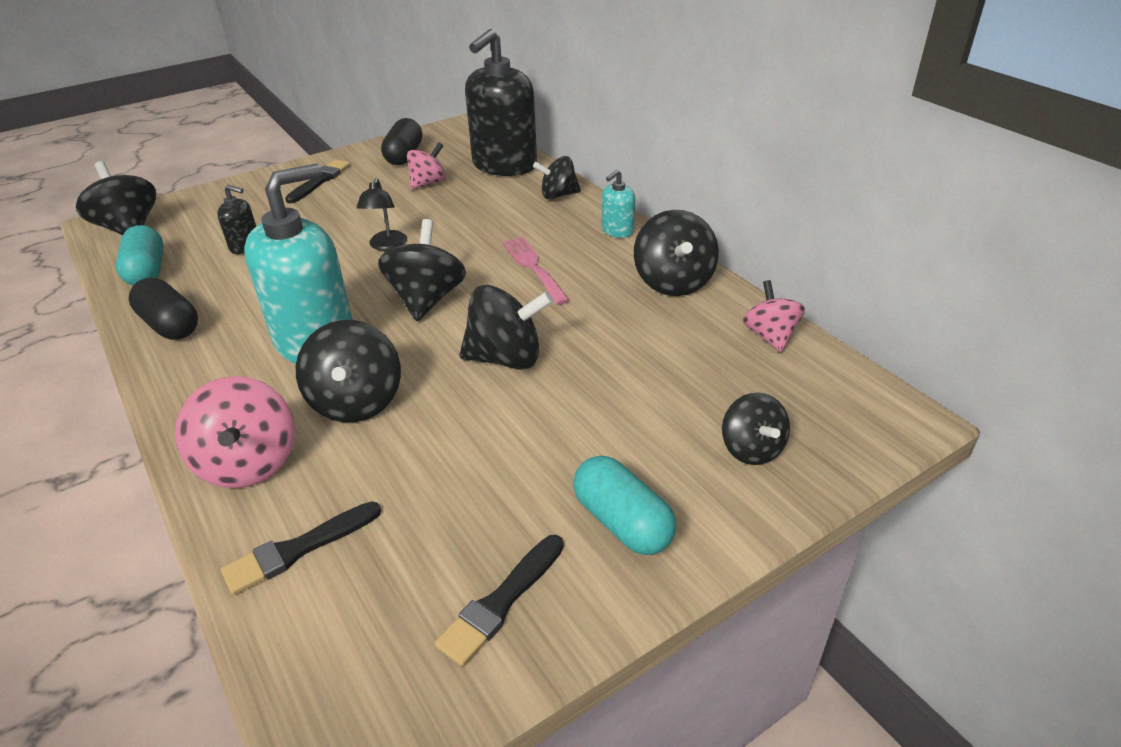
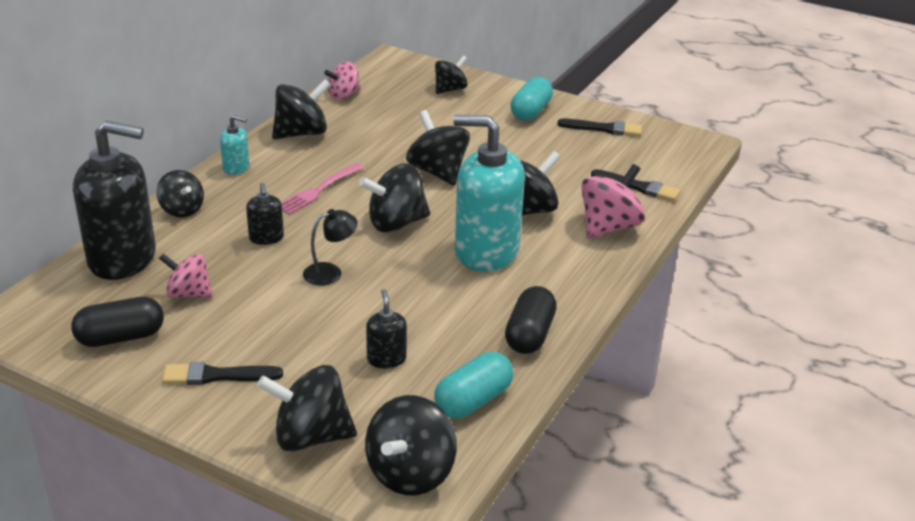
camera: 120 degrees left, 5 degrees down
(215, 202) = (310, 436): none -> black spinning top
(473, 225) = (266, 238): none -> black soap dispenser

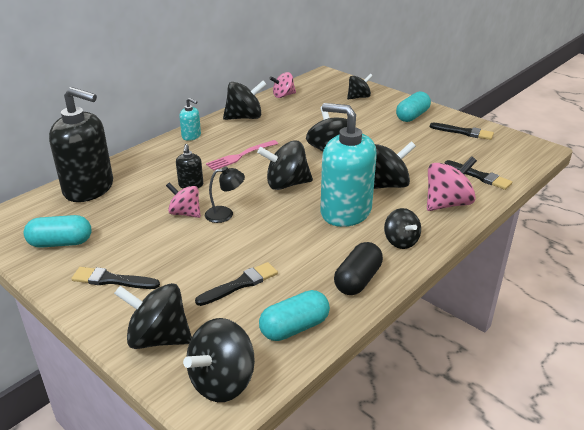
camera: 15 degrees right, 0 degrees up
(121, 337) = (61, 243): black capsule -> turquoise capsule
(182, 210) = (143, 160): black spinning top -> black spinning top (400, 241)
(188, 293) = (121, 217): pink spinning top -> pink spinning top (185, 213)
(386, 359) = (240, 284): black soap dispenser -> black brush

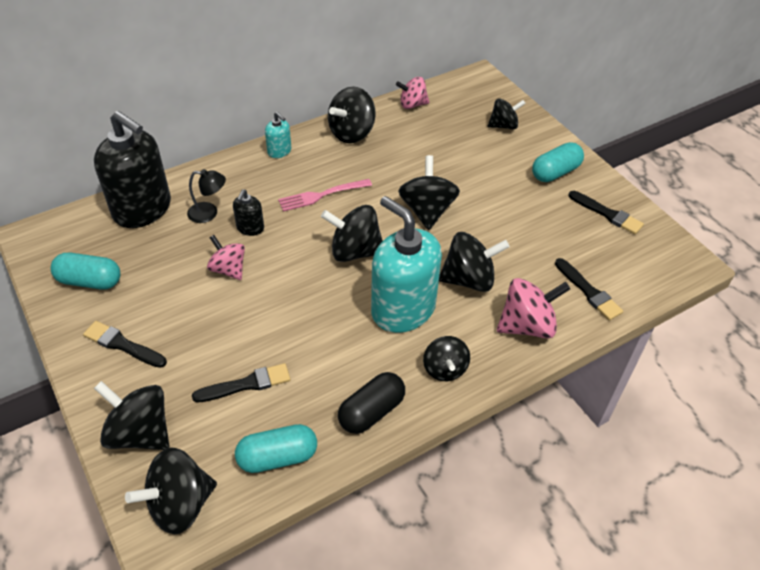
camera: 15 degrees right, 15 degrees up
(225, 214) = (270, 280): black lamp -> black lamp (209, 213)
(245, 117) = (352, 133): black spinning top -> black spinning top turned 135 degrees clockwise

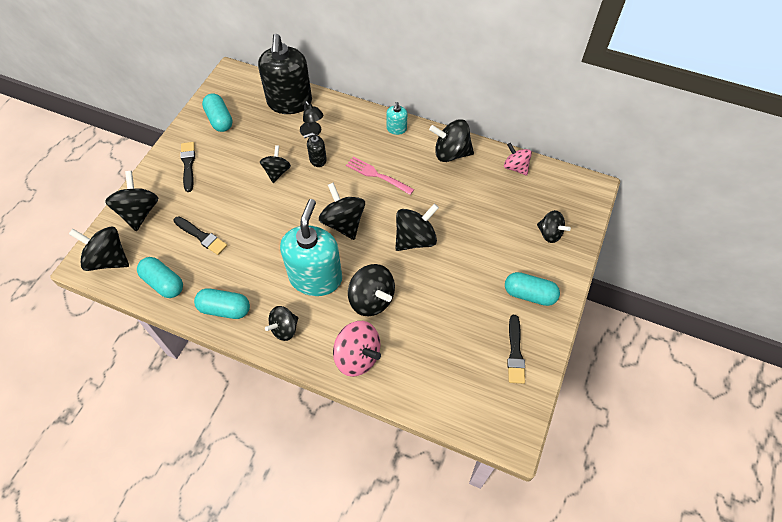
camera: 55 degrees right, 10 degrees up
(228, 269) = (277, 172): pink spinning top -> black spinning top
(371, 411) = (225, 309): black capsule -> turquoise capsule
(588, 291) = (421, 379): black brush -> none

